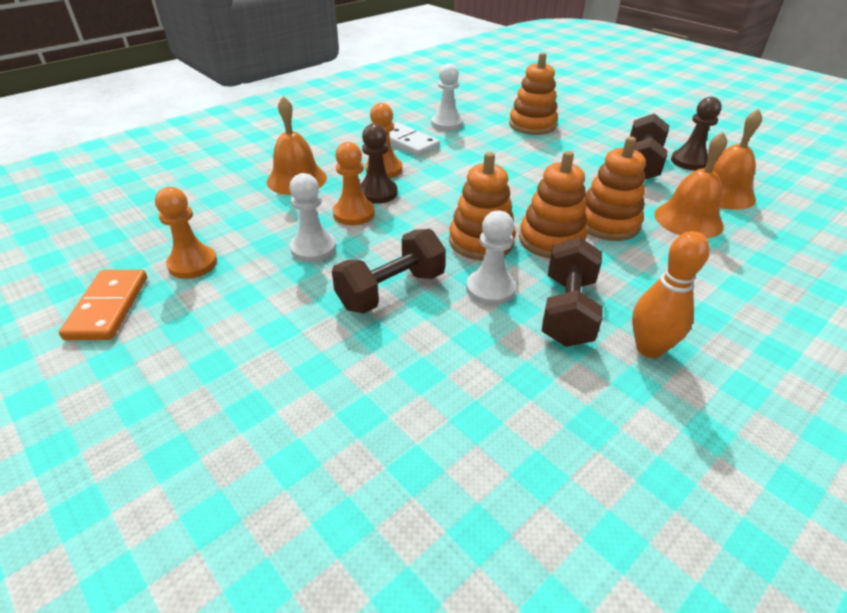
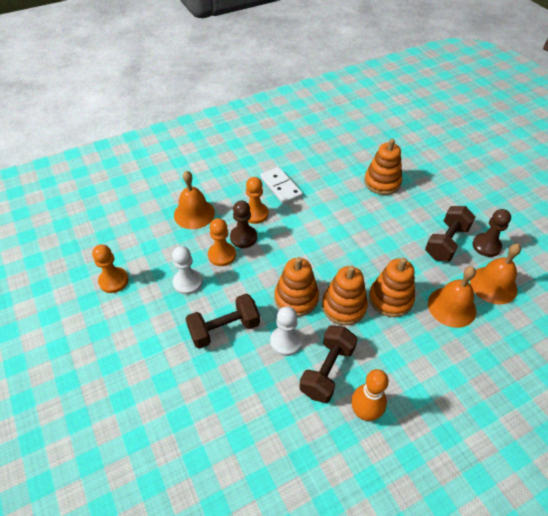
camera: 15 degrees right, 10 degrees up
(108, 307) = (61, 307): orange domino -> none
(447, 124) = (317, 170): white pawn -> none

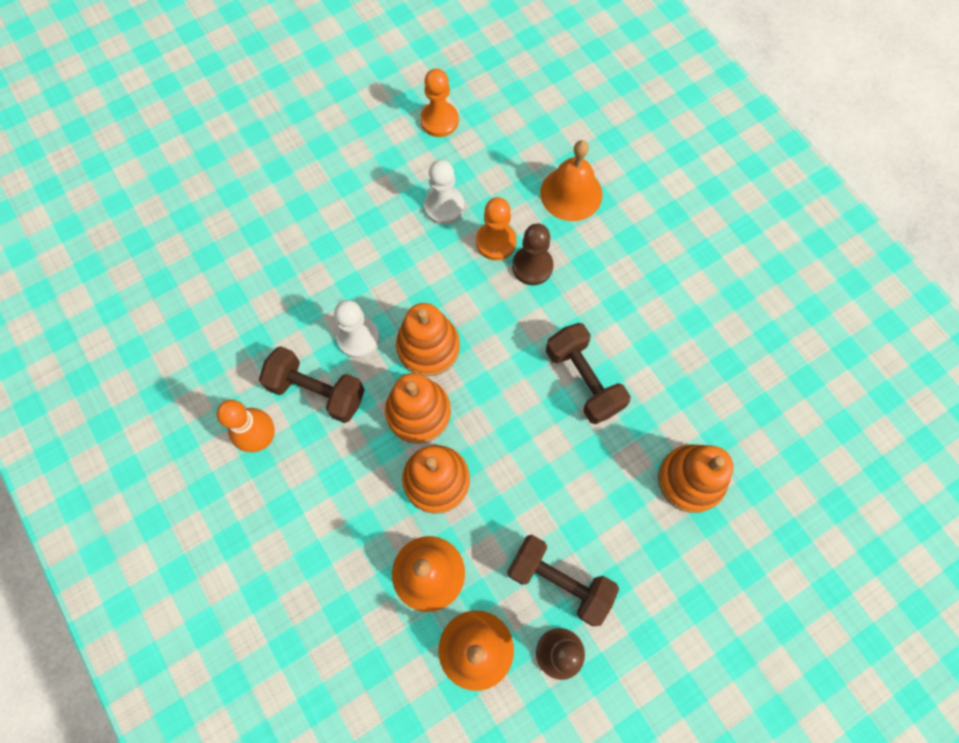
camera: 85 degrees right, 20 degrees up
(224, 329) = (373, 261): brown dumbbell -> brown dumbbell (583, 380)
(255, 214) = (583, 277): orange pawn -> none
(281, 187) = (649, 310): white domino -> none

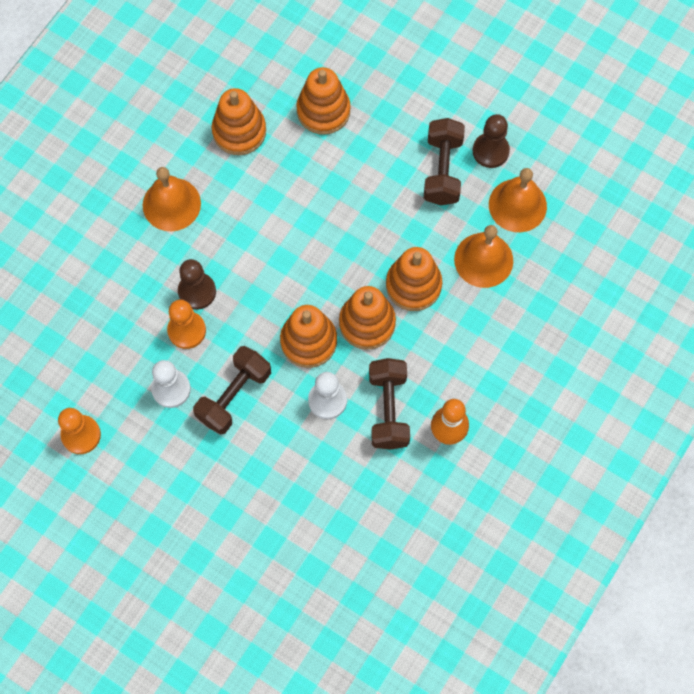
camera: 115 degrees left, 0 degrees up
(571, 193) = (110, 289): orange bell -> orange bell (171, 204)
(583, 380) = (280, 213): brown dumbbell -> brown dumbbell (234, 396)
(699, 379) = (239, 131): none -> orange stacking toy

